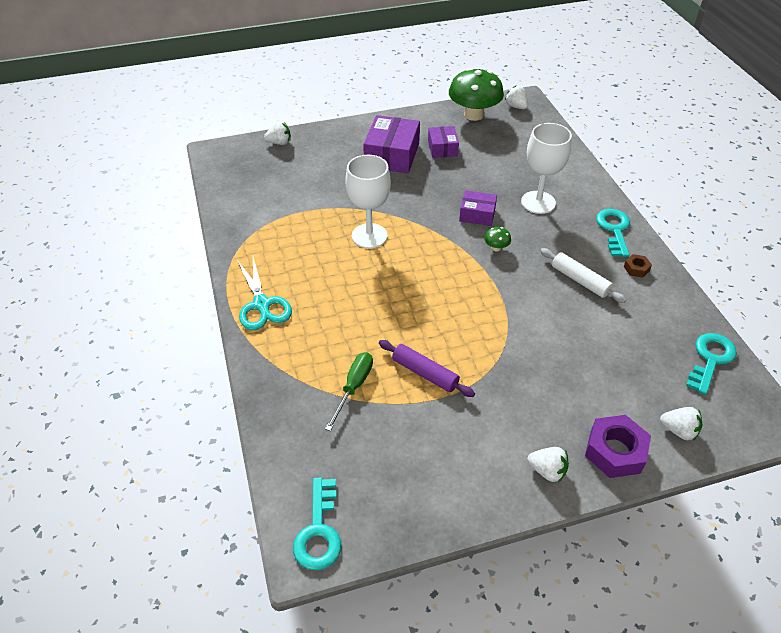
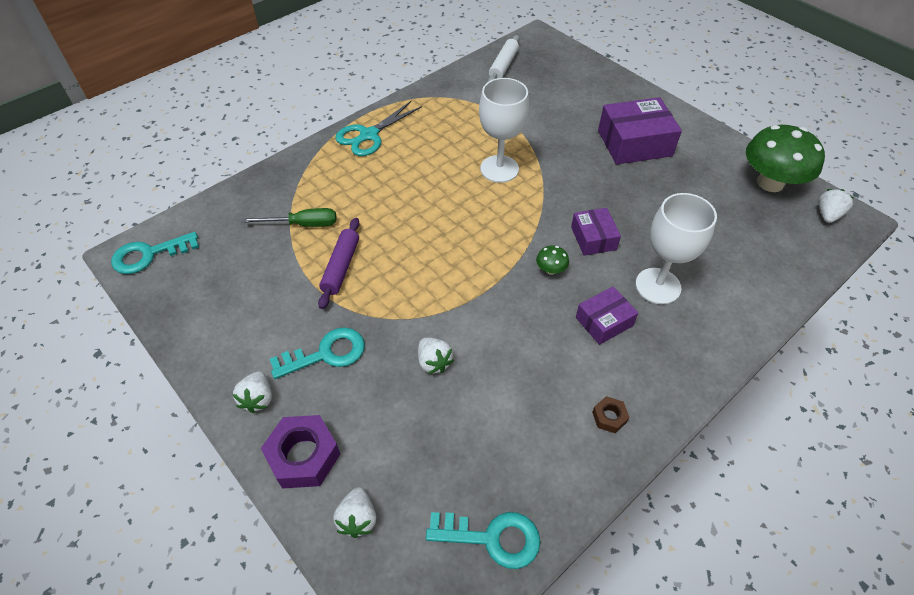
camera: 65 degrees right, 5 degrees up
(279, 143) = (584, 66): white strawberry -> white strawberry (434, 362)
(442, 148) = (682, 176): purple box -> purple box (604, 321)
(580, 280) = (548, 361): white rolling pin -> white rolling pin (503, 66)
(614, 230) = (667, 376): turquoise key -> turquoise key (326, 354)

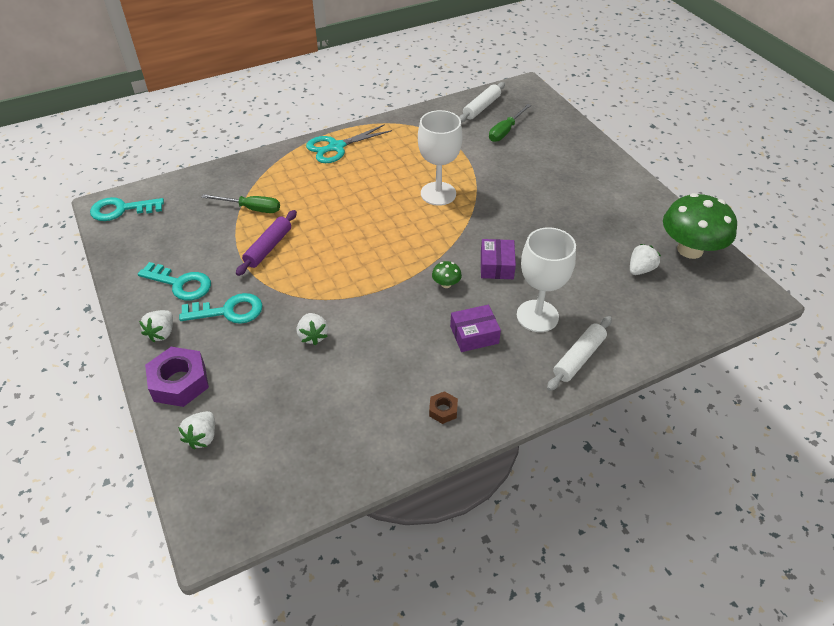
camera: 15 degrees right, 5 degrees down
(492, 538) = (302, 477): turquoise key -> turquoise key (180, 284)
(538, 87) = (505, 131): none -> green screwdriver
(634, 143) = (573, 193): purple box -> none
(718, 324) = (578, 358): none -> white rolling pin
(827, 215) = (733, 288): white strawberry -> white strawberry (640, 269)

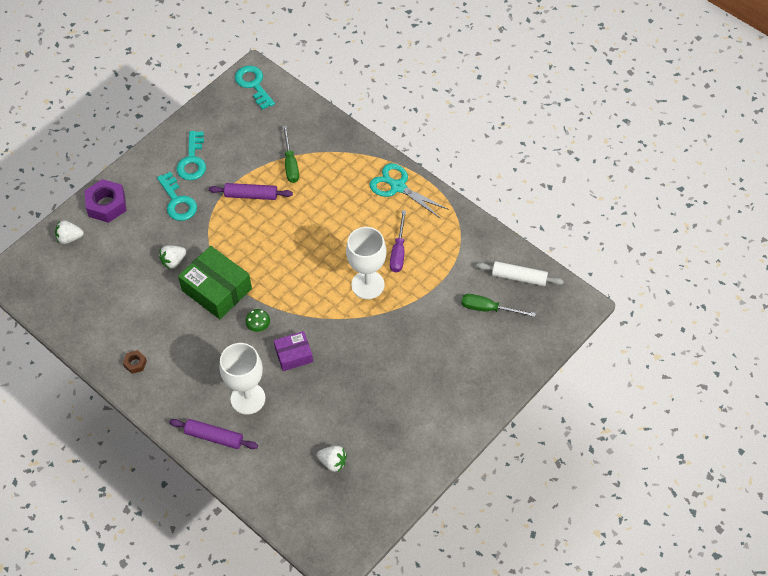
camera: 70 degrees right, 10 degrees up
(162, 333) = (143, 174): white strawberry -> none
(377, 306) = (217, 289): none -> green box
(411, 165) = (398, 251): none -> purple screwdriver
(474, 335) = (212, 361): purple box -> none
(578, 358) = (214, 437): white rolling pin -> purple rolling pin
(690, 249) = (376, 498): green mushroom -> none

